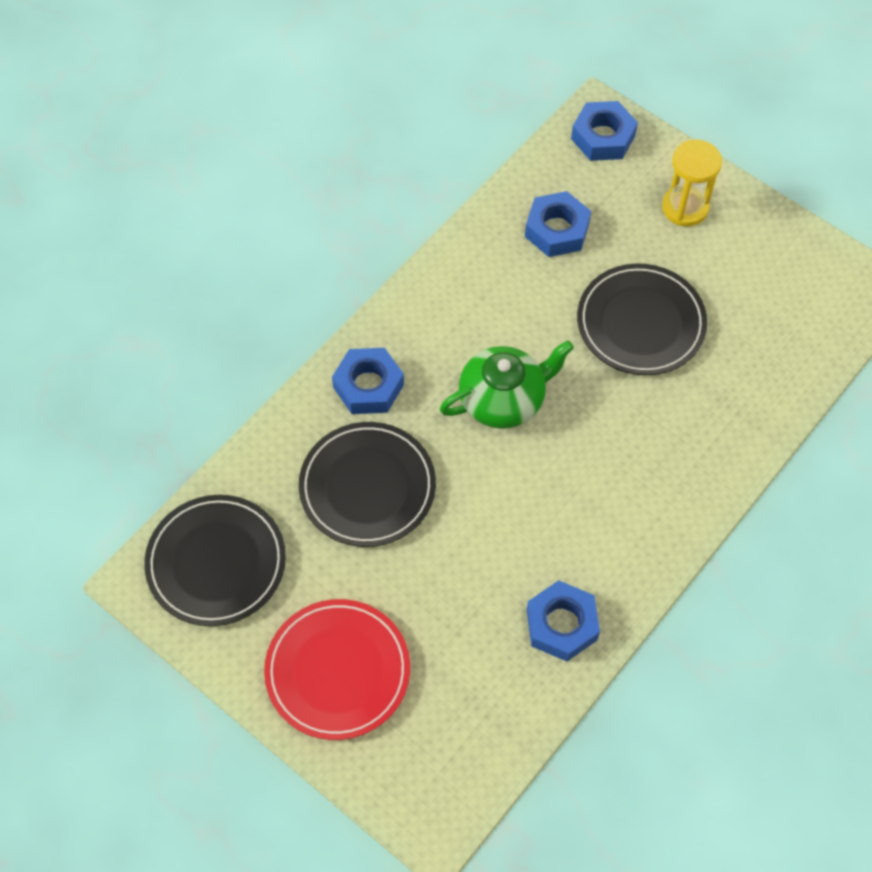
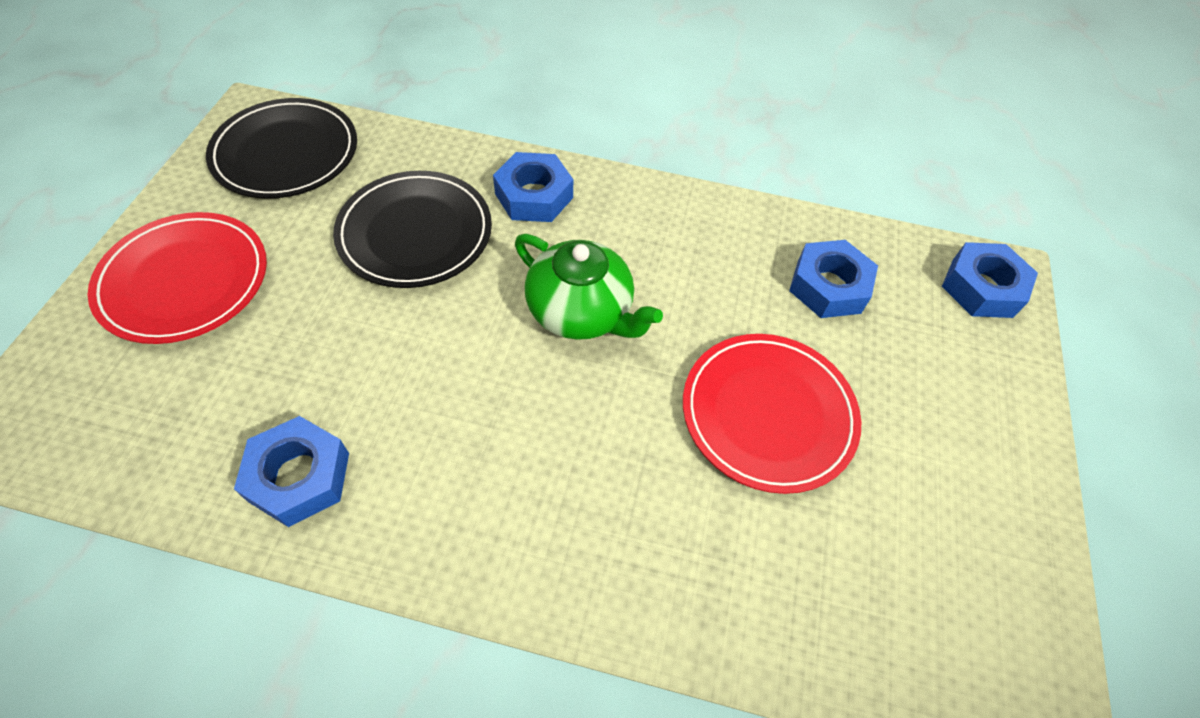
camera: 60 degrees right, 5 degrees down
(641, 323) = (768, 414): black plate -> red plate
(685, 207) = (963, 405): yellow hourglass -> none

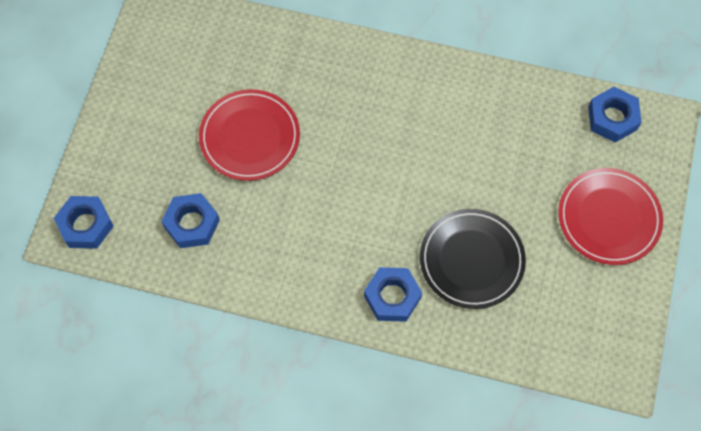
camera: 175 degrees left, 10 degrees up
(286, 153) = (582, 333): black plate -> none
(299, 476) = (502, 101): blue nut -> blue nut (612, 118)
(581, 312) = (357, 201): green teapot -> none

